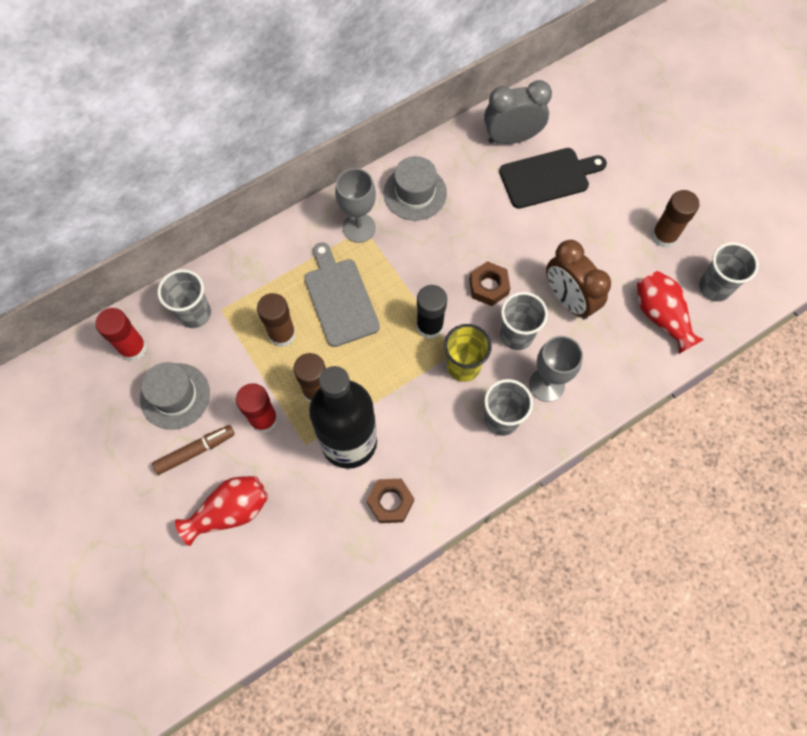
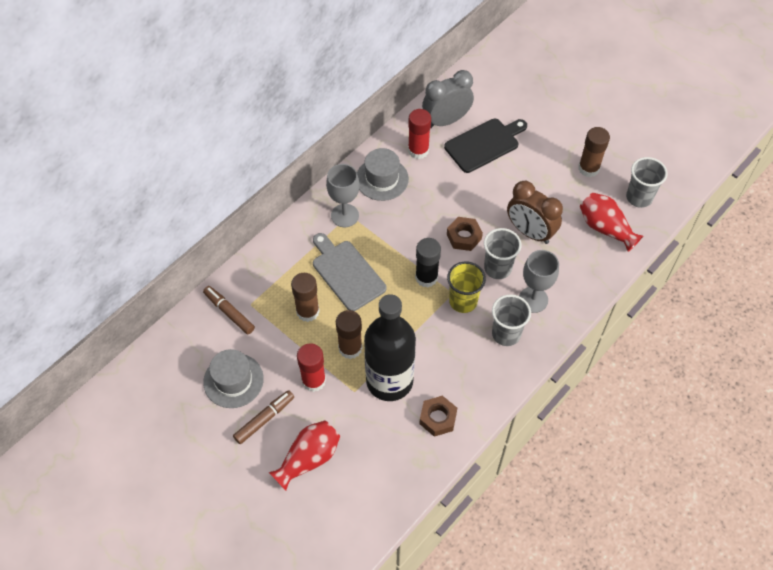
camera: 15 degrees left, 10 degrees down
(133, 348) = (185, 351): red glue stick -> red glue stick (418, 150)
(194, 313) = (229, 312): grey cup -> brown marker

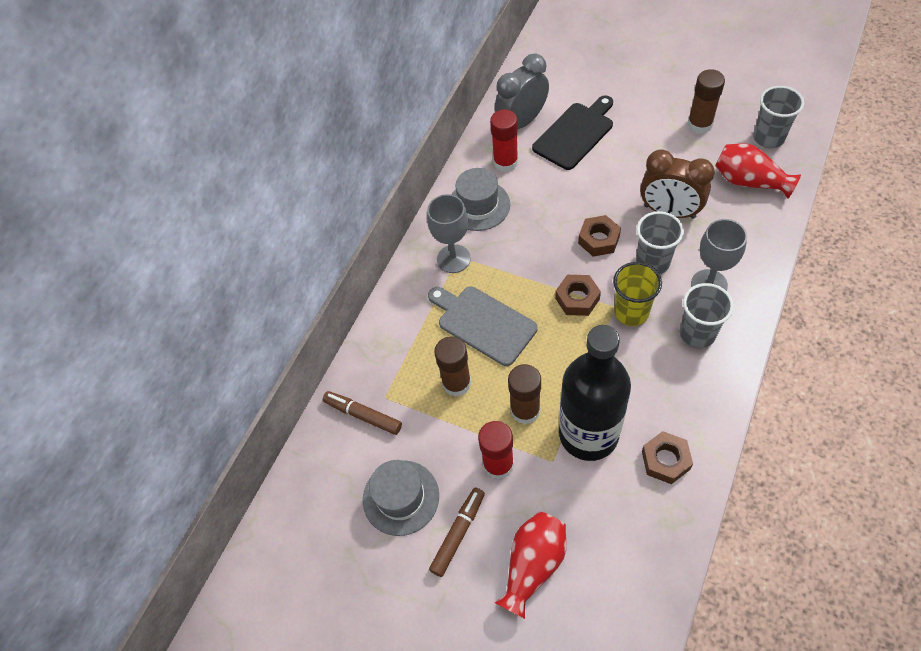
camera: 10 degrees left, 0 degrees up
(426, 277) = (577, 298): black glue stick -> brown nut

